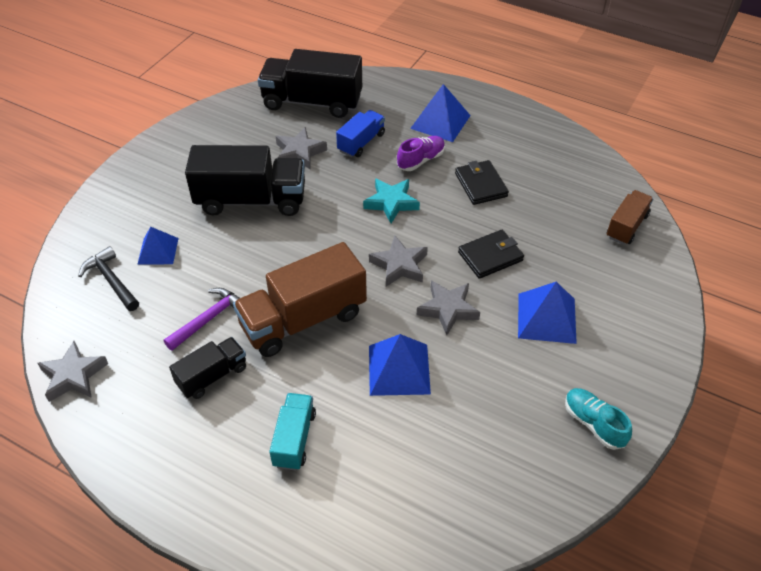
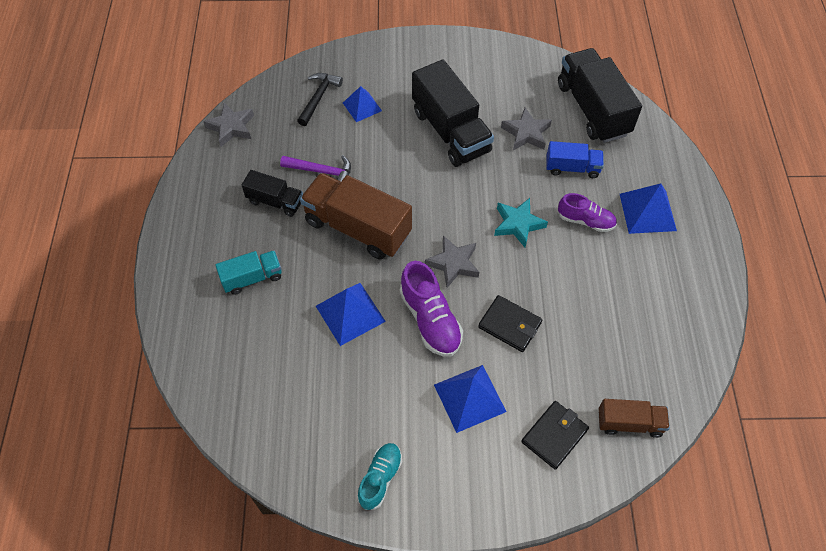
camera: 60 degrees right, 10 degrees up
(448, 309) = (430, 319): grey star -> purple shoe
(480, 185) = (590, 280): black wallet -> black wallet (554, 436)

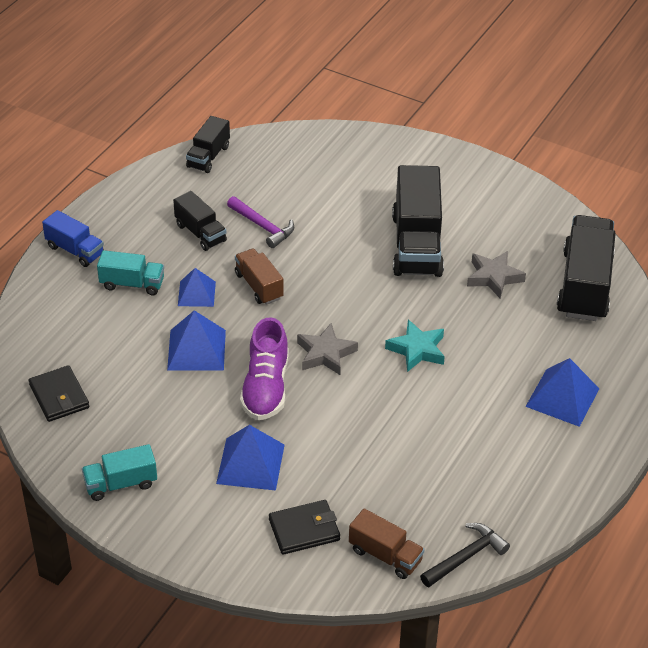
camera: 30 degrees right, 15 degrees down
(231, 127) = (208, 156): grey star -> black truck
(318, 98) = (310, 164): black hammer -> black hammer (466, 557)
(357, 228) = (259, 286): brown truck -> brown truck, size x0.54
(362, 106) = (346, 188): blue pyramid -> blue pyramid (196, 293)
(380, 478) = (121, 484): turquoise shoe -> turquoise truck
(509, 325) = (337, 426): black wallet -> black wallet (59, 396)
(572, 168) = (516, 326): blue truck -> blue truck (75, 250)
(585, 221) = (489, 376): purple shoe -> none

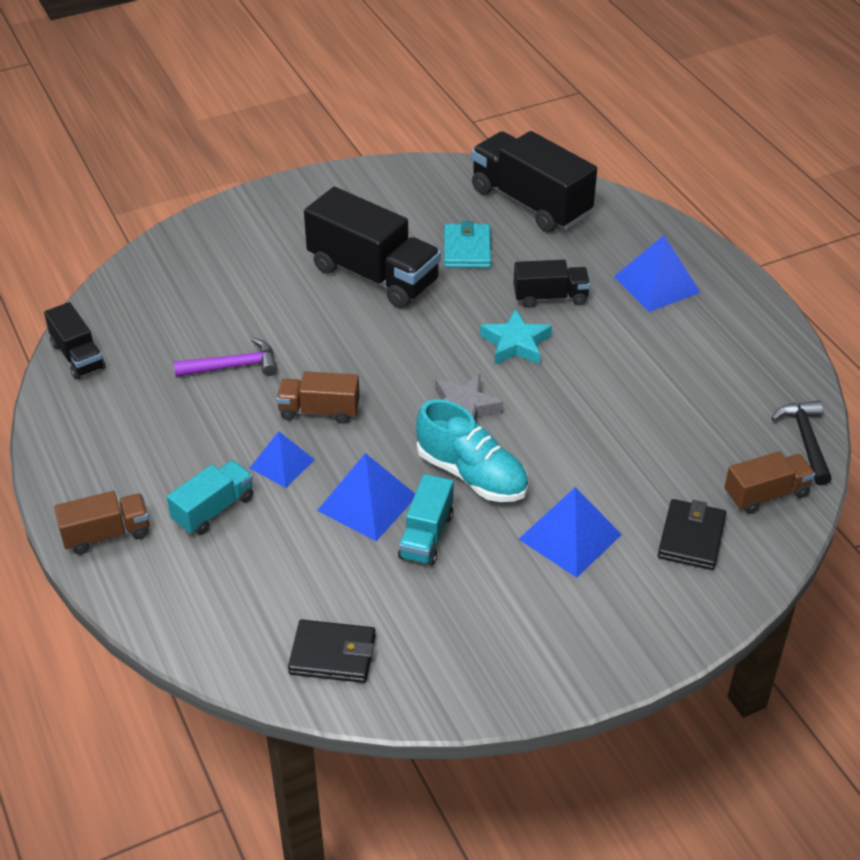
camera: 55 degrees left, 0 degrees up
(75, 250) = (106, 534): blue truck -> brown truck
(121, 484) = (515, 658): turquoise truck -> turquoise truck (426, 536)
(200, 233) = (191, 417): black truck -> black truck (550, 297)
(266, 387) = (472, 474): purple shoe -> turquoise shoe
(494, 277) = (467, 249): grey star -> turquoise wallet

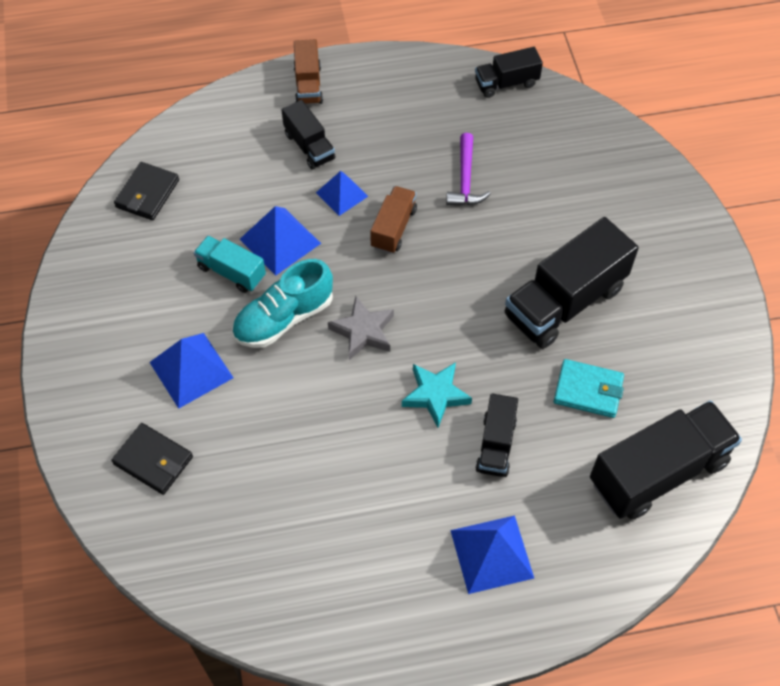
camera: 105 degrees right, 15 degrees up
(213, 509) = (309, 146): turquoise truck -> black truck
(766, 494) = (176, 541): brown truck -> none
(805, 440) = (226, 607): black hammer -> none

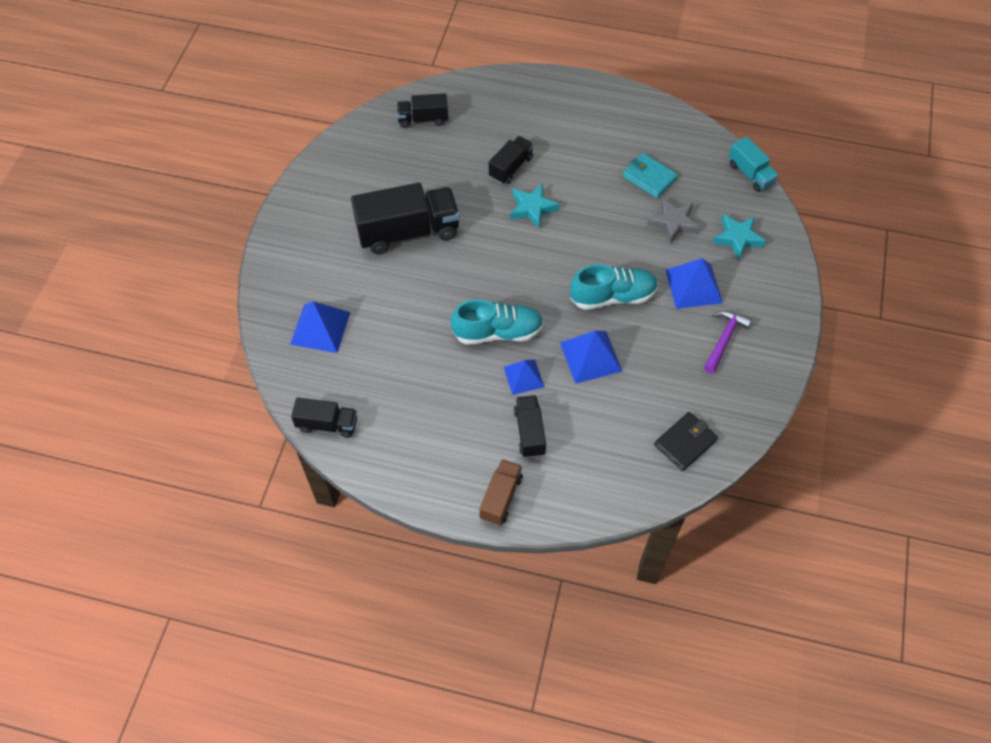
camera: 155 degrees left, 0 degrees up
(153, 460) = (737, 238): black wallet -> turquoise star
(231, 272) = (638, 346): turquoise truck -> turquoise truck (750, 174)
(363, 331) = (560, 266): grey star -> grey star (673, 223)
(393, 228) = (498, 332): brown truck -> turquoise shoe
(465, 179) = (418, 350): purple hammer -> purple hammer (724, 339)
(492, 553) = (547, 117): blue pyramid -> blue pyramid (320, 328)
(588, 390) = (432, 175): turquoise wallet -> turquoise wallet (649, 177)
(658, 472) = (423, 119): black truck -> black truck, size x0.54

